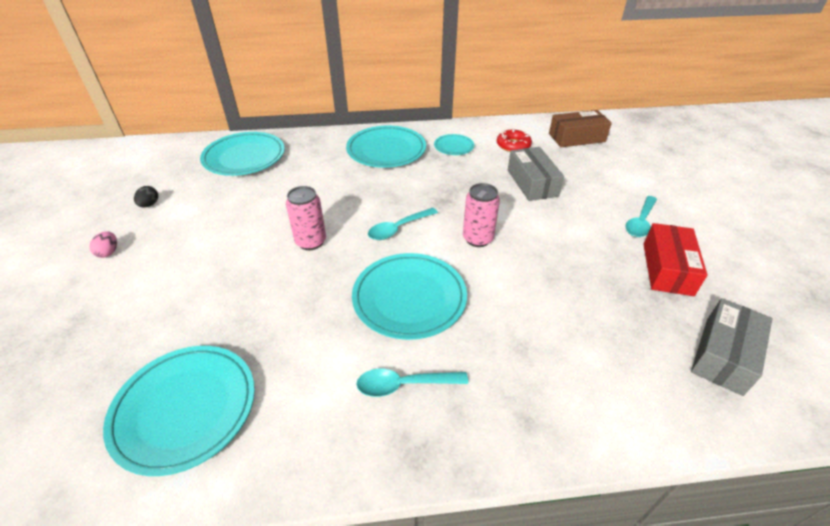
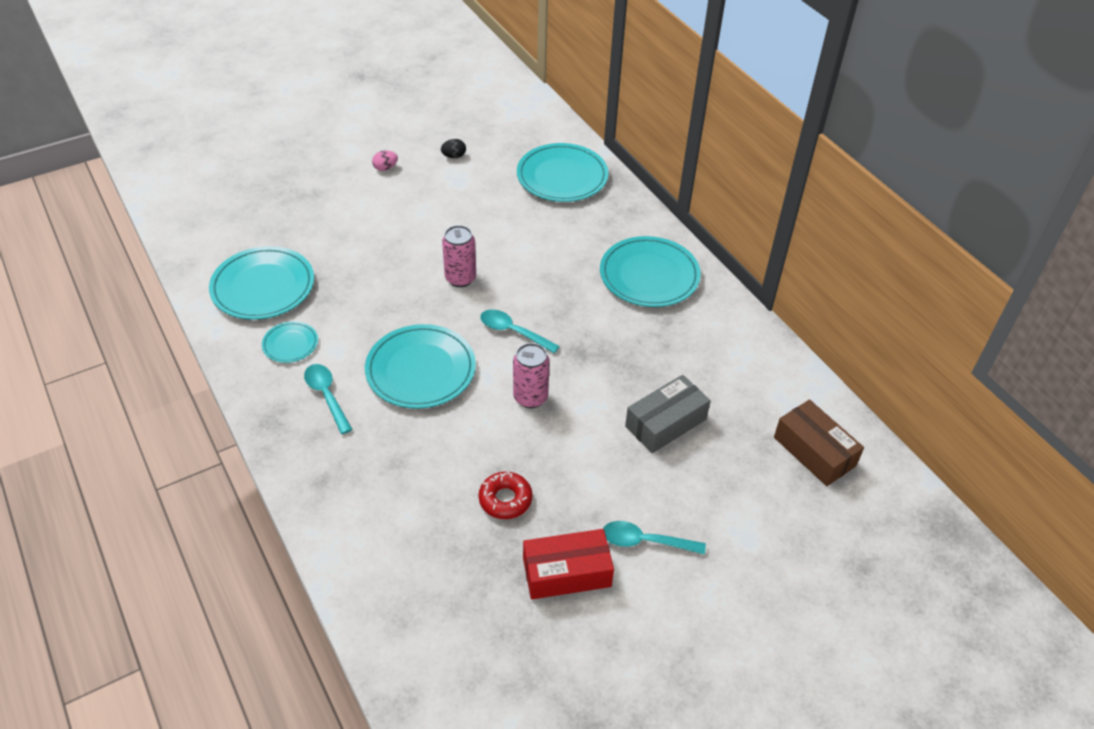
camera: 65 degrees right, 5 degrees up
(454, 147) = (699, 331): turquoise plate -> turquoise plate (290, 344)
(513, 145) = (743, 387): red donut -> red donut (505, 499)
(724, 355) = (452, 625): grey box -> none

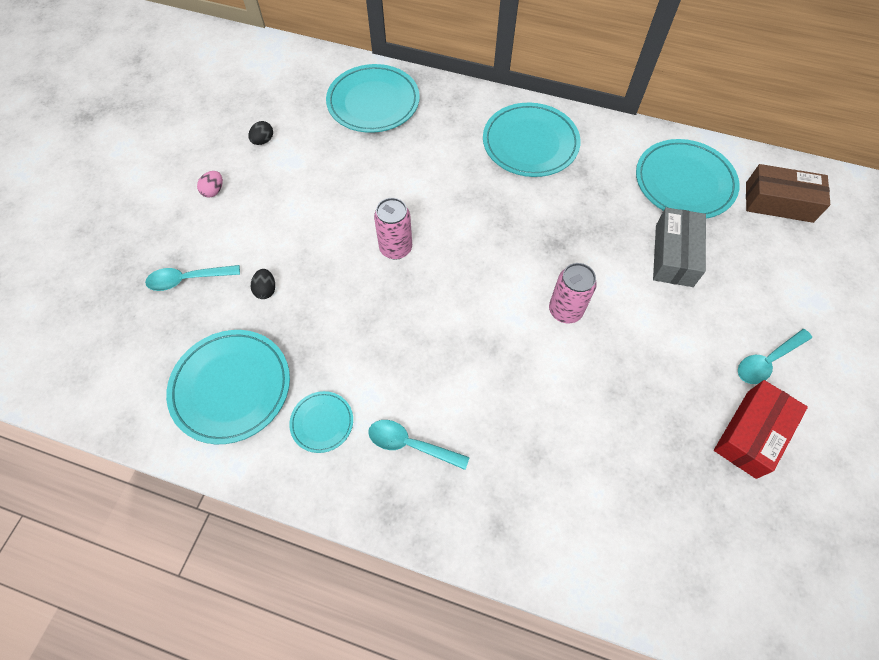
camera: 40 degrees left, 15 degrees up
(347, 247) = (266, 290): none -> black egg
(421, 370) = (459, 355): turquoise plate -> turquoise plate (684, 182)
(505, 499) = (646, 413): red donut -> none
(513, 332) = (489, 264): turquoise spoon -> turquoise spoon (188, 279)

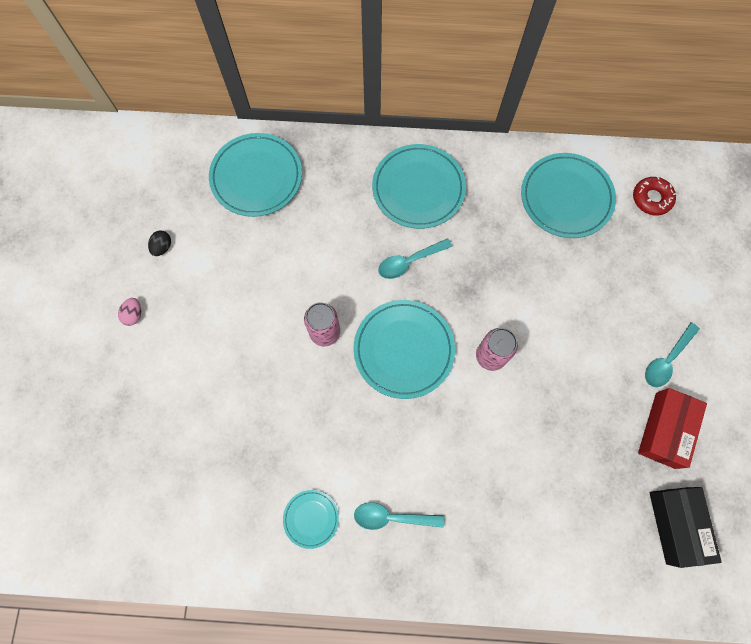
camera: 15 degrees left, 10 degrees up
(188, 279) = (143, 414): turquoise spoon -> turquoise spoon (409, 262)
(231, 387) = (221, 508): turquoise plate -> turquoise plate (403, 350)
(266, 290) = (219, 406): black egg -> none
(674, 255) = (571, 276): grey box -> none
(746, 543) = (676, 525): none -> black box
(779, 202) = (651, 199): brown box -> red donut

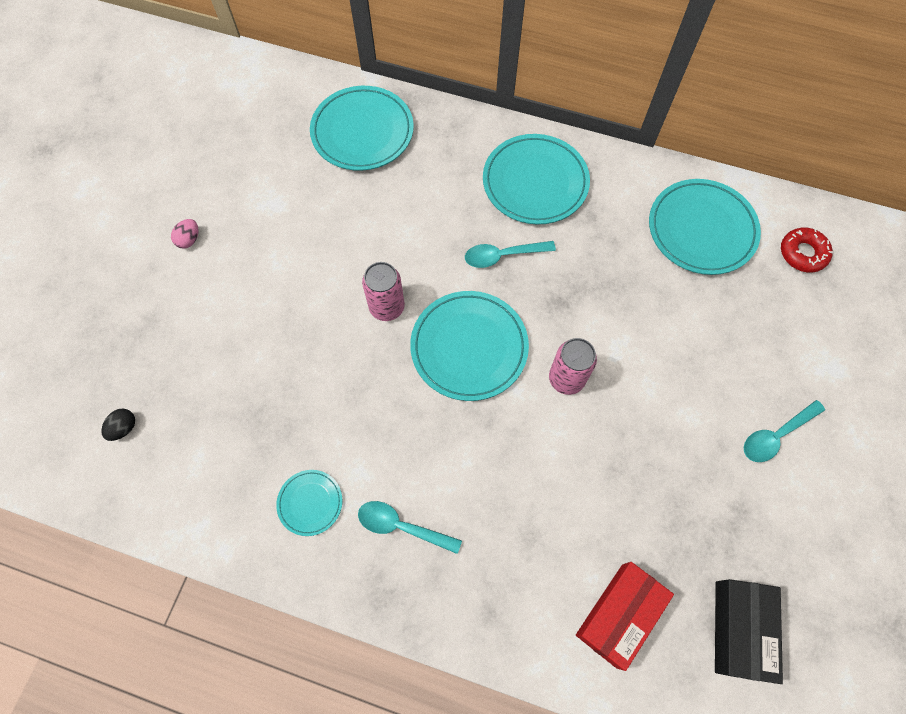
camera: 15 degrees right, 5 degrees down
(162, 247) = (241, 179): black egg -> black egg (124, 428)
(665, 430) = (753, 514): red box -> red box (619, 615)

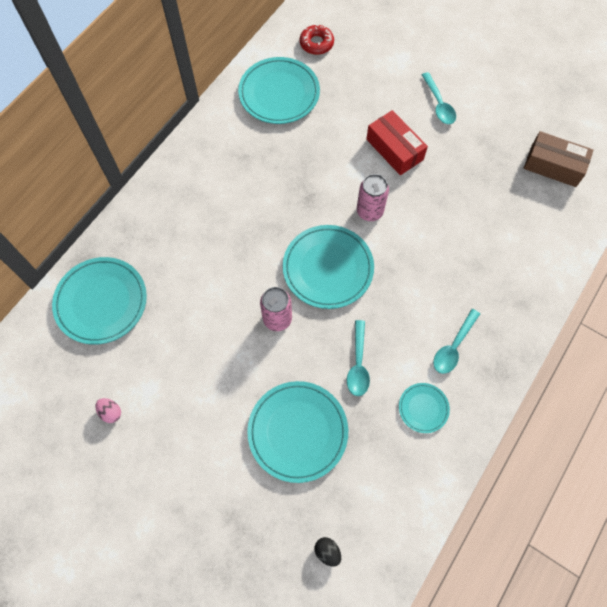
camera: 75 degrees left, 0 degrees up
(189, 240) = (159, 471): pink egg -> pink egg (111, 412)
(502, 256) = (258, 225): turquoise spoon -> turquoise spoon (358, 364)
(535, 182) = (201, 186): turquoise plate -> turquoise plate (297, 432)
(619, 615) = (535, 227): red box -> red box (394, 149)
(739, 630) = (553, 166): black box -> brown box

